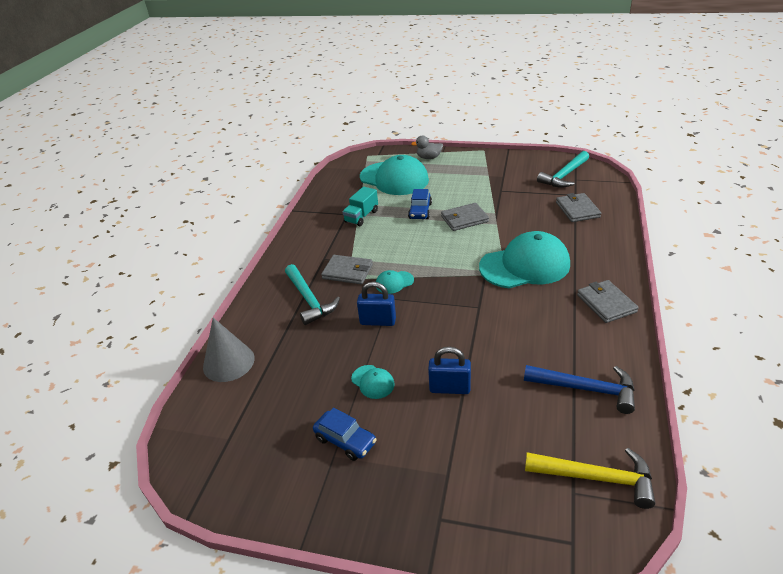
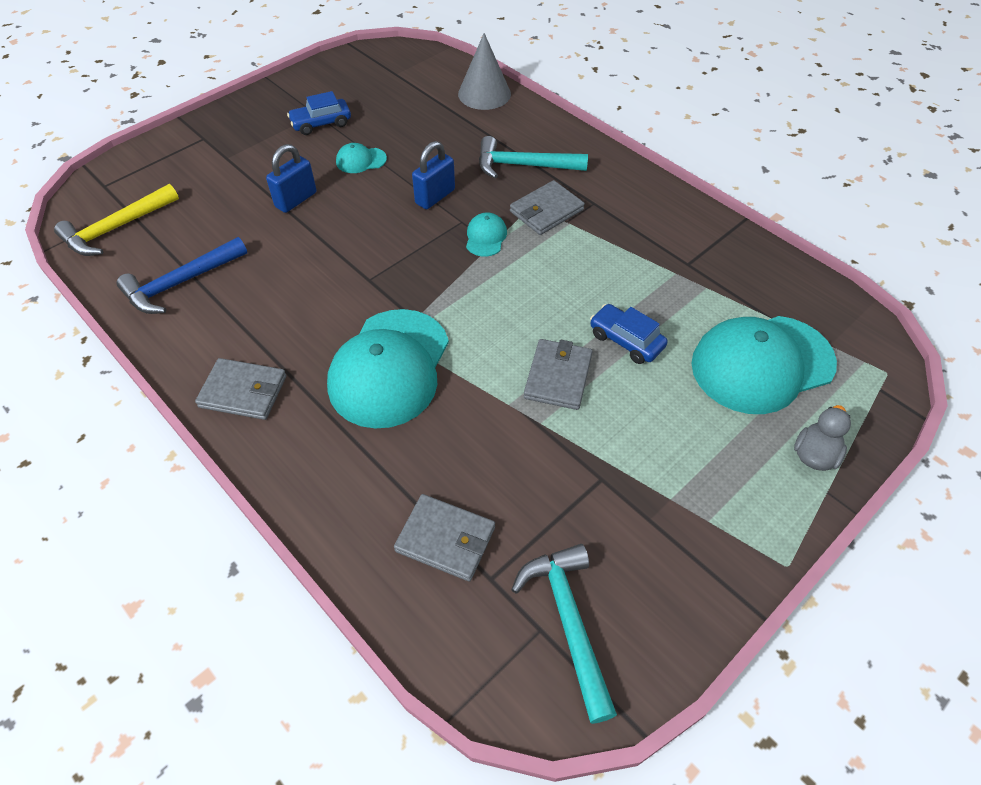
camera: 120 degrees right, 15 degrees up
(361, 216) = (667, 274): turquoise truck -> none

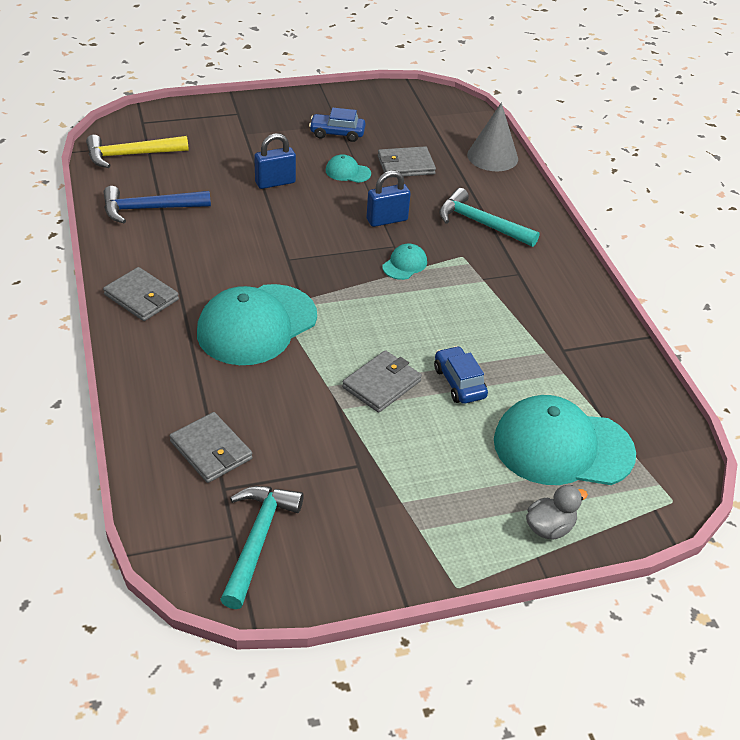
camera: 25 degrees right, 10 degrees down
(546, 211) = (472, 264): grey wallet -> grey wallet (405, 165)

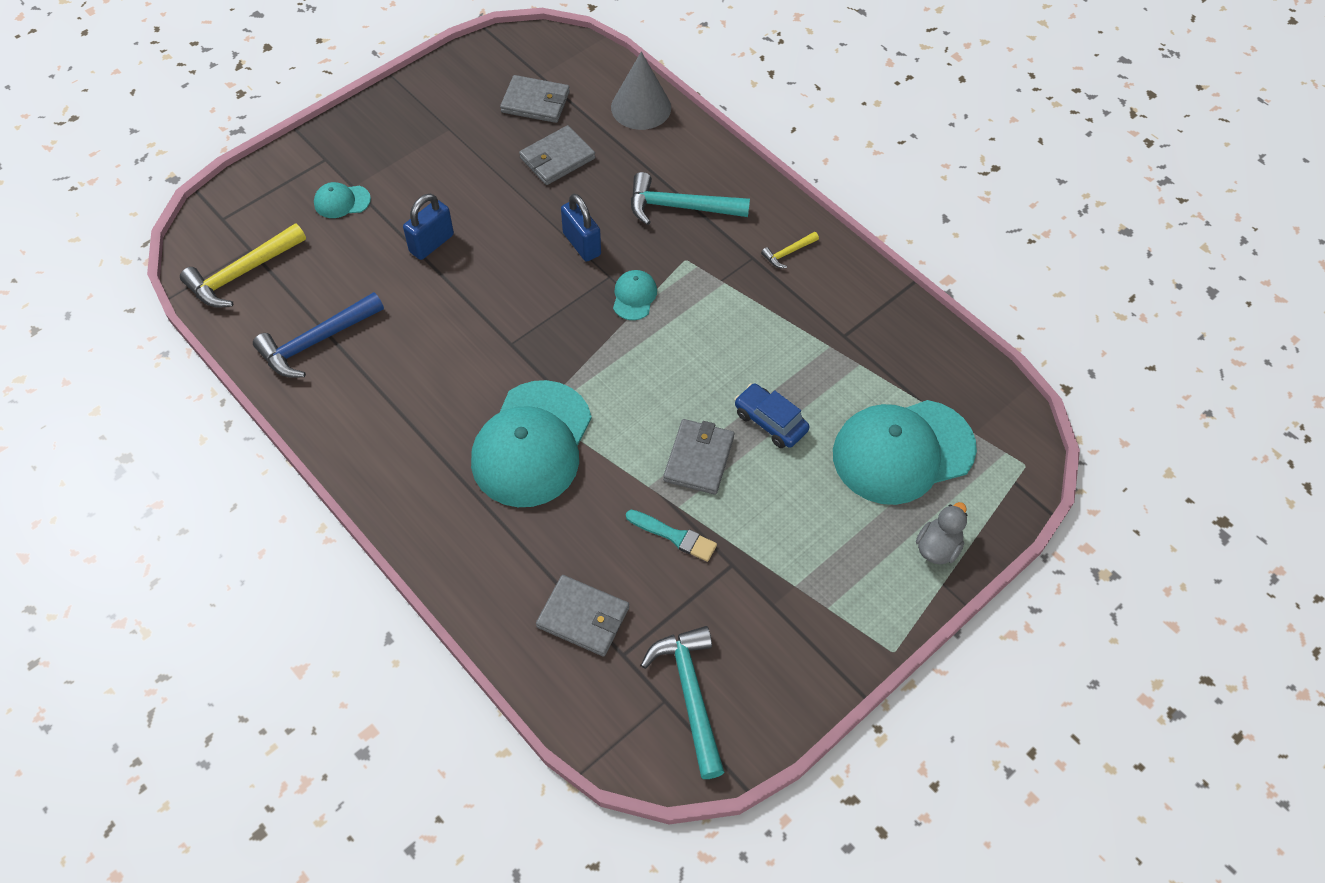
camera: 25 degrees left, 15 degrees up
(141, 297) = (388, 465): grey wallet -> grey wallet (535, 102)
(324, 427) = (674, 536): none -> turquoise brush
(337, 133) = (456, 143): blue car -> none
(348, 172) = (501, 194): turquoise cap -> turquoise cap (342, 201)
(387, 220) = (581, 244): blue padlock -> blue padlock turned 75 degrees counterclockwise
(551, 281) = (788, 253): none -> yellow hammer

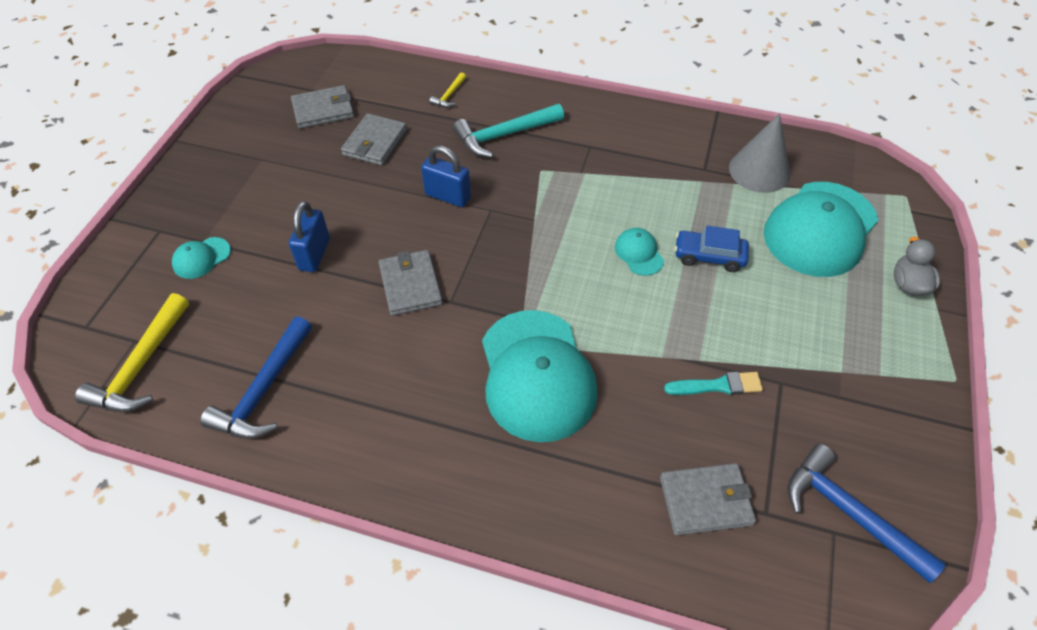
camera: 30 degrees left, 5 degrees down
(634, 296) = (523, 215): turquoise cap -> turquoise cap (639, 253)
(641, 107) = (414, 80): grey cone -> grey cone (759, 171)
(690, 694) = (848, 513): turquoise hammer -> blue hammer
(699, 458) = (681, 313): grey wallet -> grey wallet (410, 285)
(788, 253) = (613, 131): yellow hammer -> yellow hammer (449, 95)

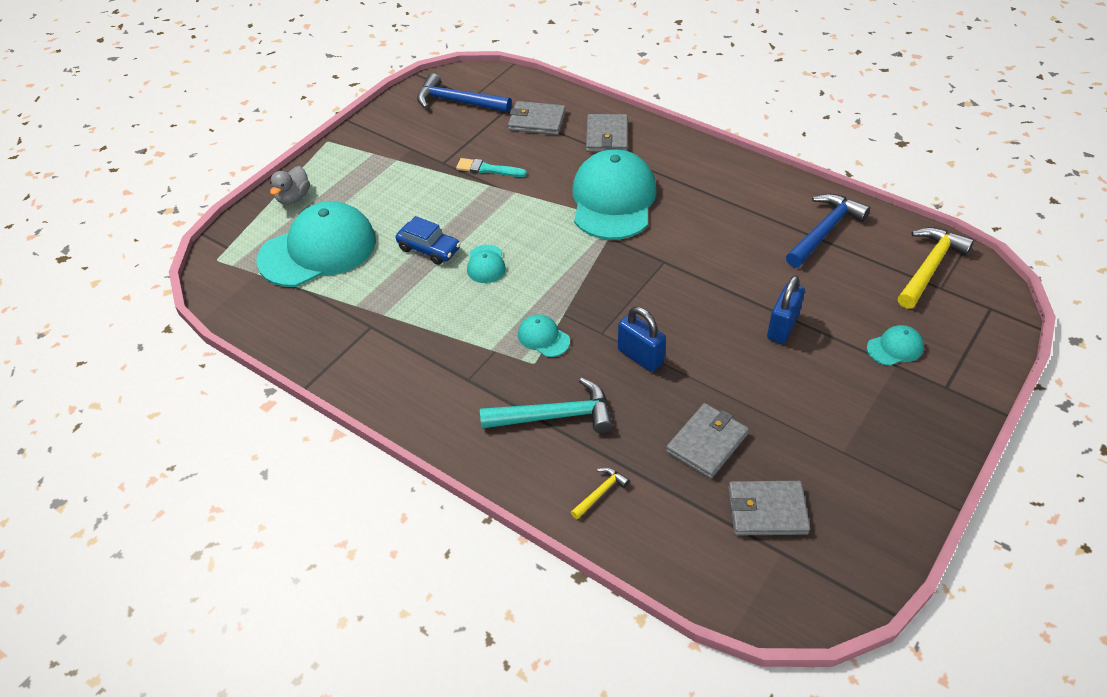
camera: 160 degrees left, 5 degrees down
(410, 285) = (696, 281): grey wallet -> grey wallet (607, 136)
(543, 193) = (543, 337): none -> turquoise cap
(759, 171) = (321, 312): grey cone -> none
(848, 513) = (457, 102): blue hammer -> blue hammer turned 135 degrees clockwise

